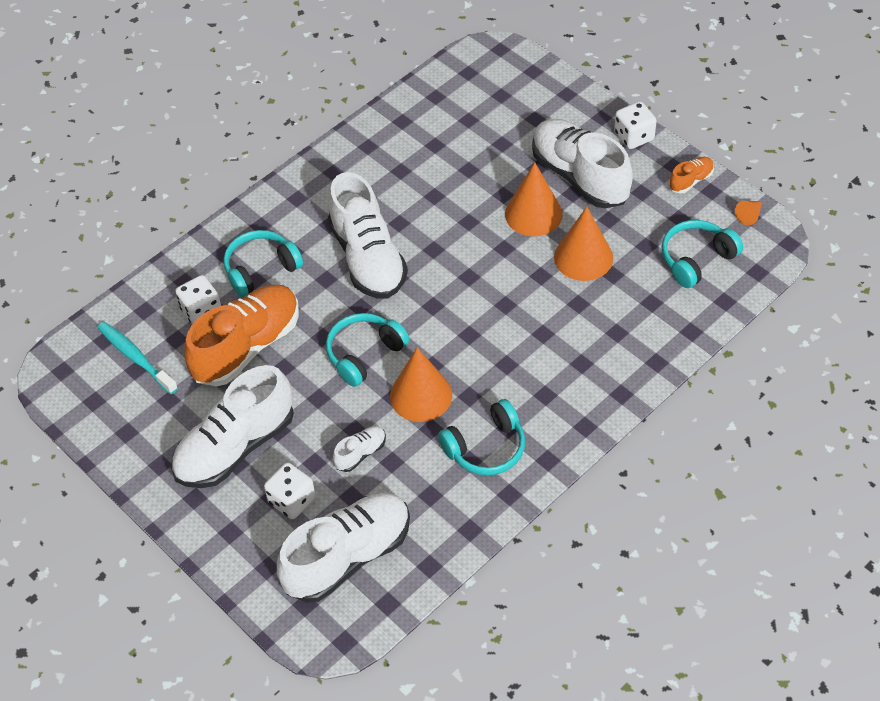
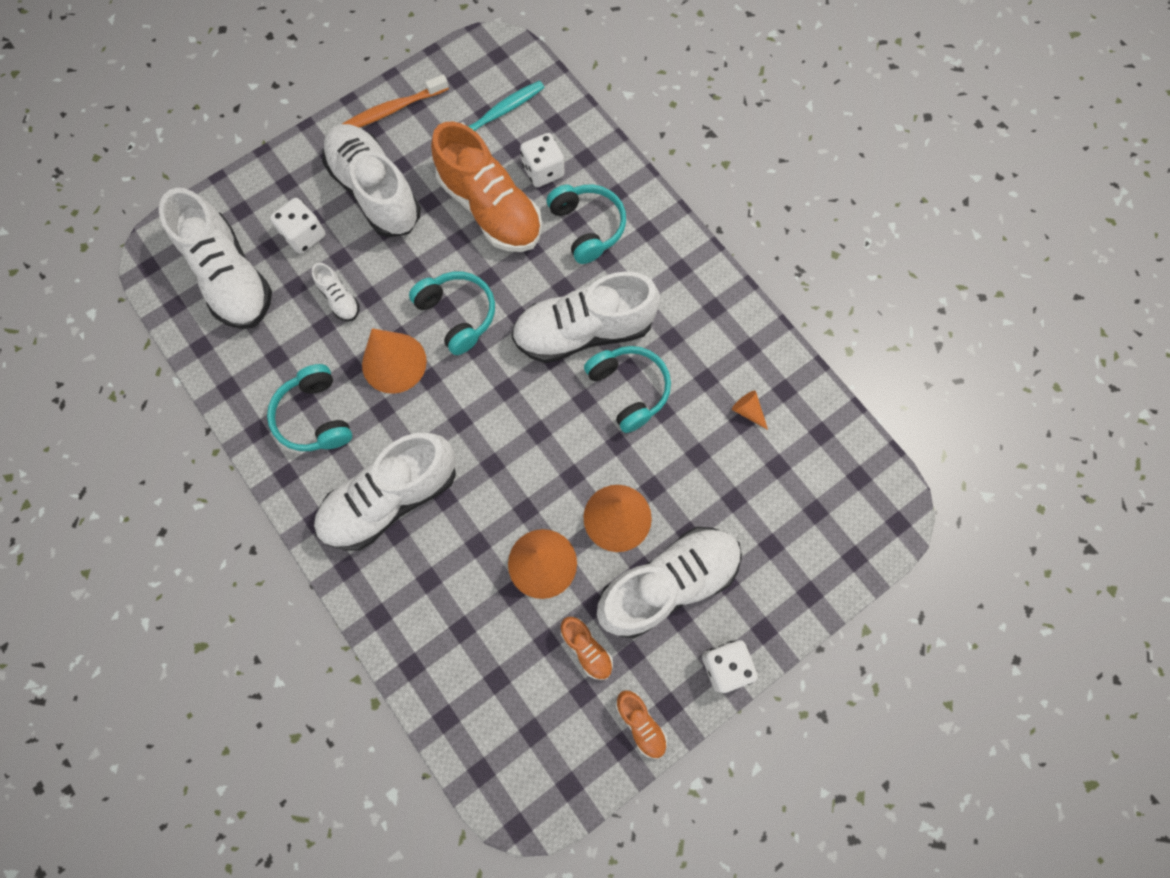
camera: 95 degrees right, 20 degrees up
(133, 450) = (394, 109): none -> orange toothbrush
(552, 372) = (391, 498): none -> white shoe
(644, 220) = (586, 648): none -> orange shoe
(696, 259) = (514, 699): turquoise headphones -> turquoise headphones (629, 389)
(749, 215) = (571, 787): orange cone -> orange cone (748, 411)

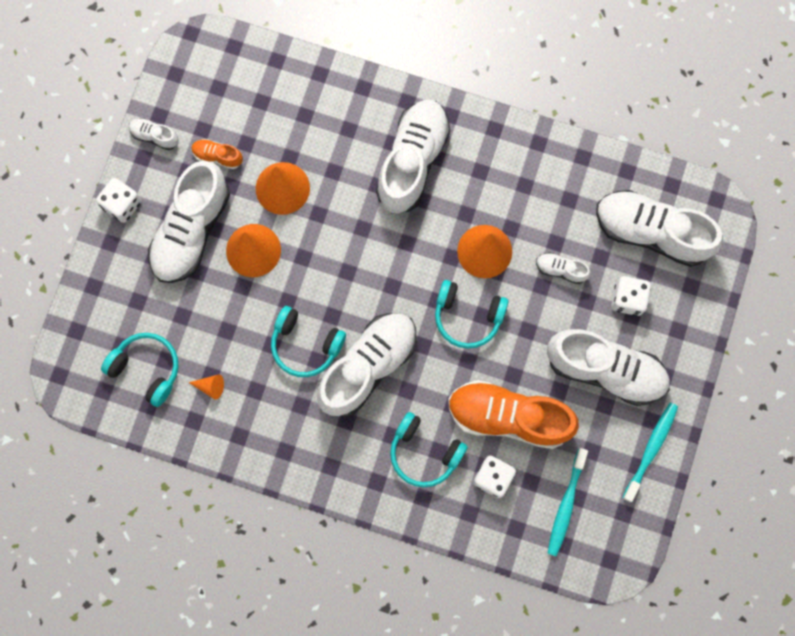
camera: 145 degrees right, 5 degrees up
(315, 417) = (507, 178): turquoise headphones -> turquoise headphones (146, 369)
(394, 109) = (650, 449): orange toothbrush -> turquoise toothbrush
(640, 723) = (154, 136): orange shoe -> white shoe

